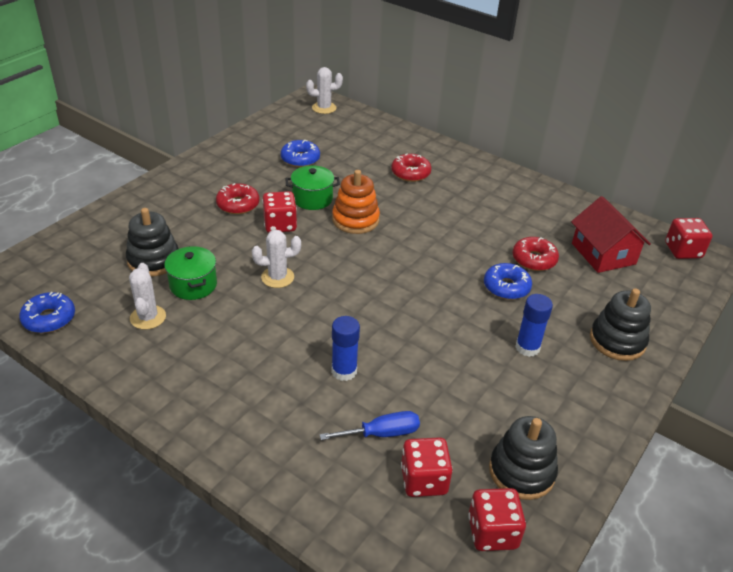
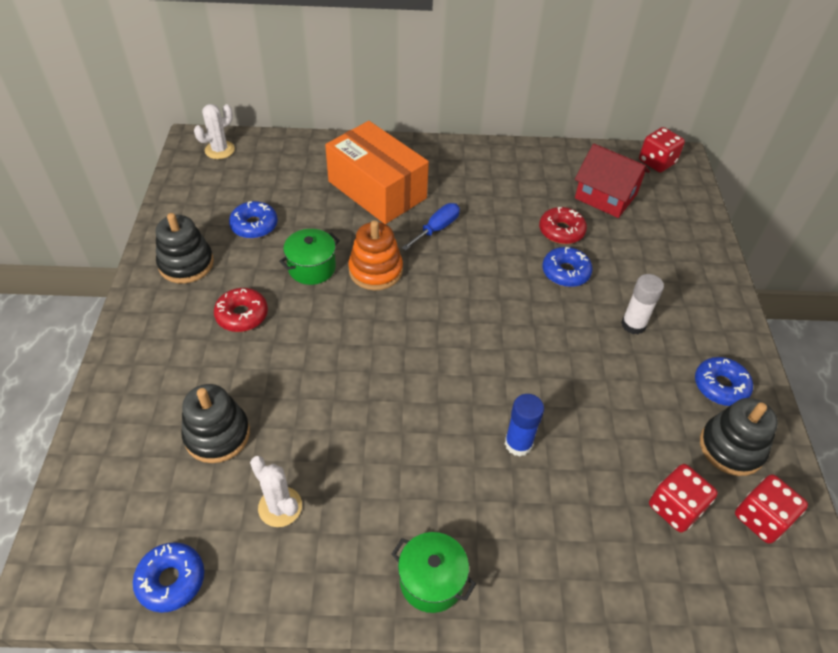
camera: 35 degrees left, 10 degrees up
(193, 285) = (289, 439): green pot -> green pot (431, 580)
(277, 277) = (364, 379): white cactus -> none
(280, 225) = (309, 316): red dice -> none
(382, 433) = (605, 486): blue screwdriver -> blue screwdriver (437, 229)
(410, 173) = (377, 190): red donut -> orange box
(527, 347) = (633, 324): blue glue stick -> white glue stick
(561, 427) = (720, 386): none -> blue donut
(617, 341) = (687, 278): black stacking toy -> black stacking toy (186, 264)

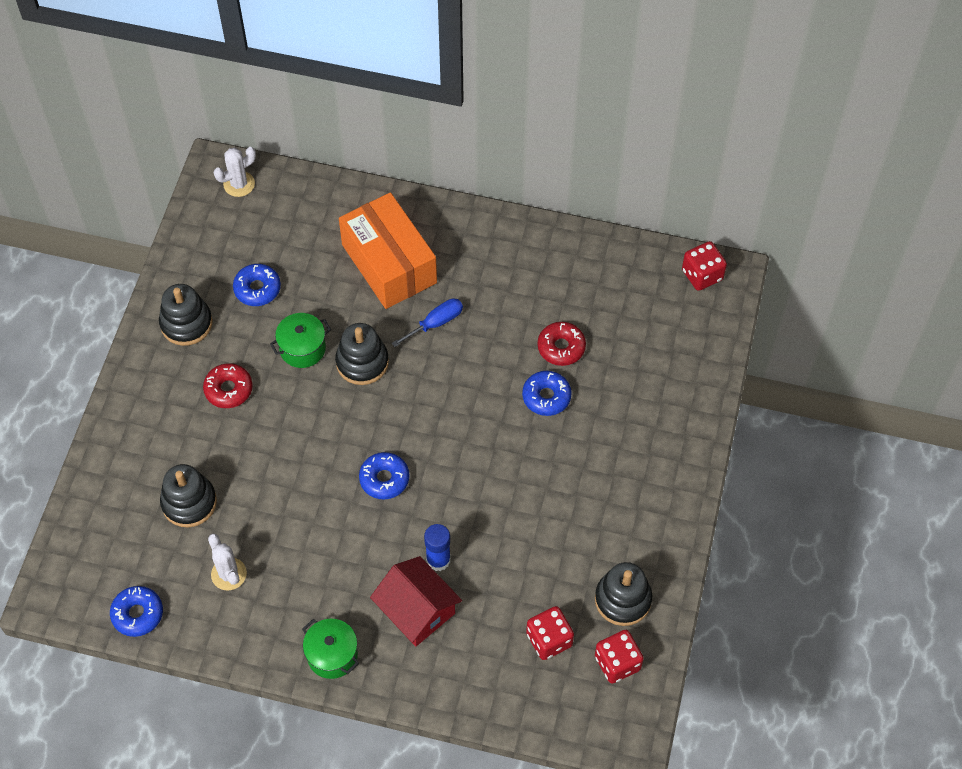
camera: 15 degrees right, 10 degrees up
(375, 270) = (362, 362): orange stacking toy -> black stacking toy
(606, 196) = (626, 311): red house -> red house (417, 610)
(633, 324) = (588, 465): white glue stick -> none
(720, 386) = (641, 542): blue donut -> blue donut (384, 479)

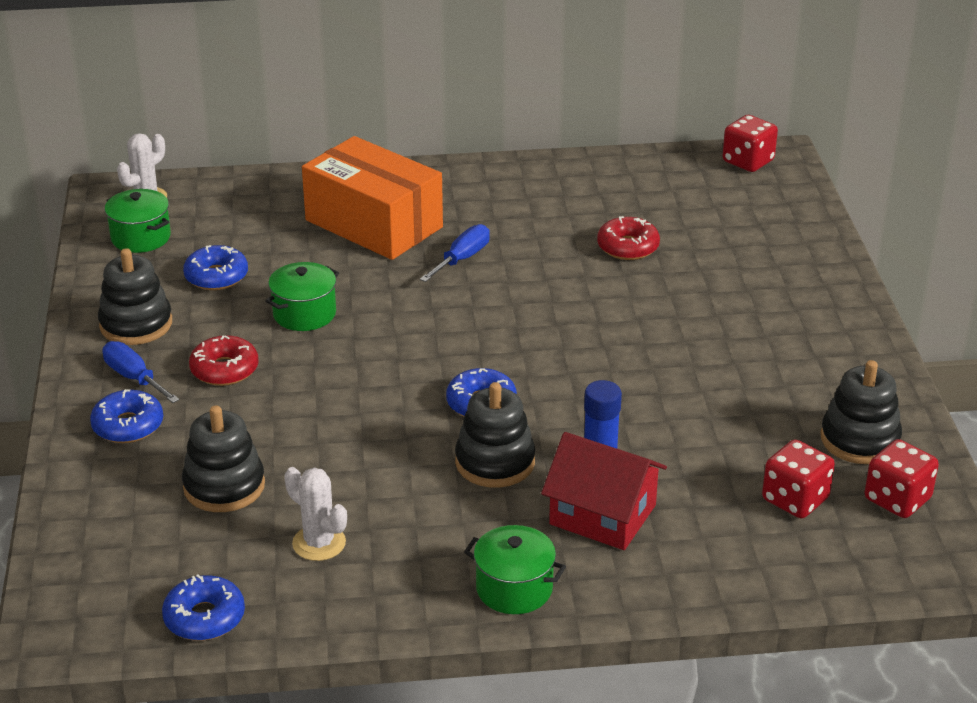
camera: 20 degrees left, 25 degrees down
(167, 378) = (134, 378): none -> blue screwdriver
(220, 229) = (141, 237): none -> green pot
(362, 362) = (389, 309): black stacking toy -> black stacking toy (495, 462)
(546, 397) = (638, 289): blue donut -> blue donut (128, 426)

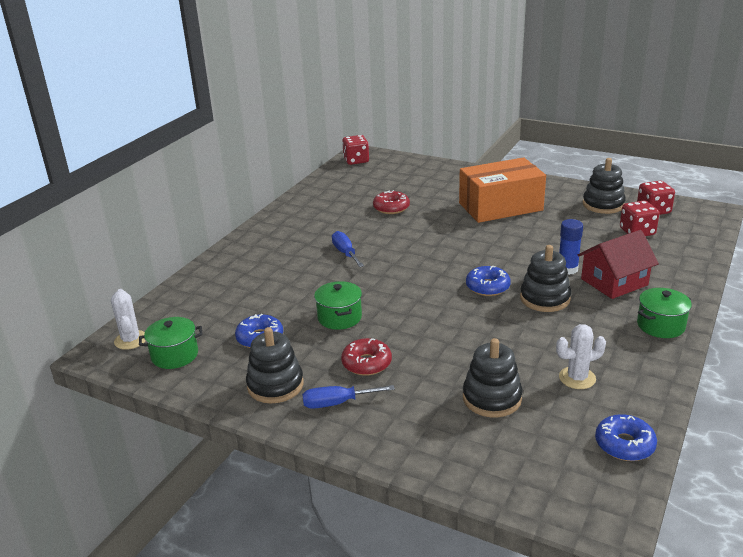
camera: 55 degrees left, 5 degrees down
(128, 426) = (390, 421): blue donut -> none
(373, 224) = (275, 269): orange box -> orange box (500, 207)

